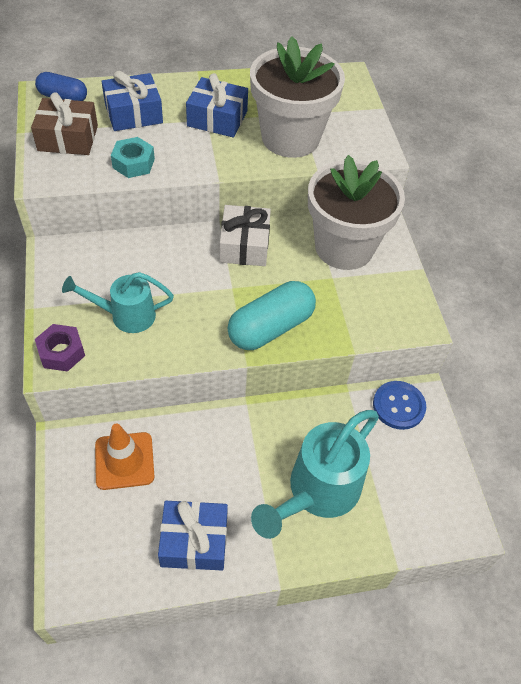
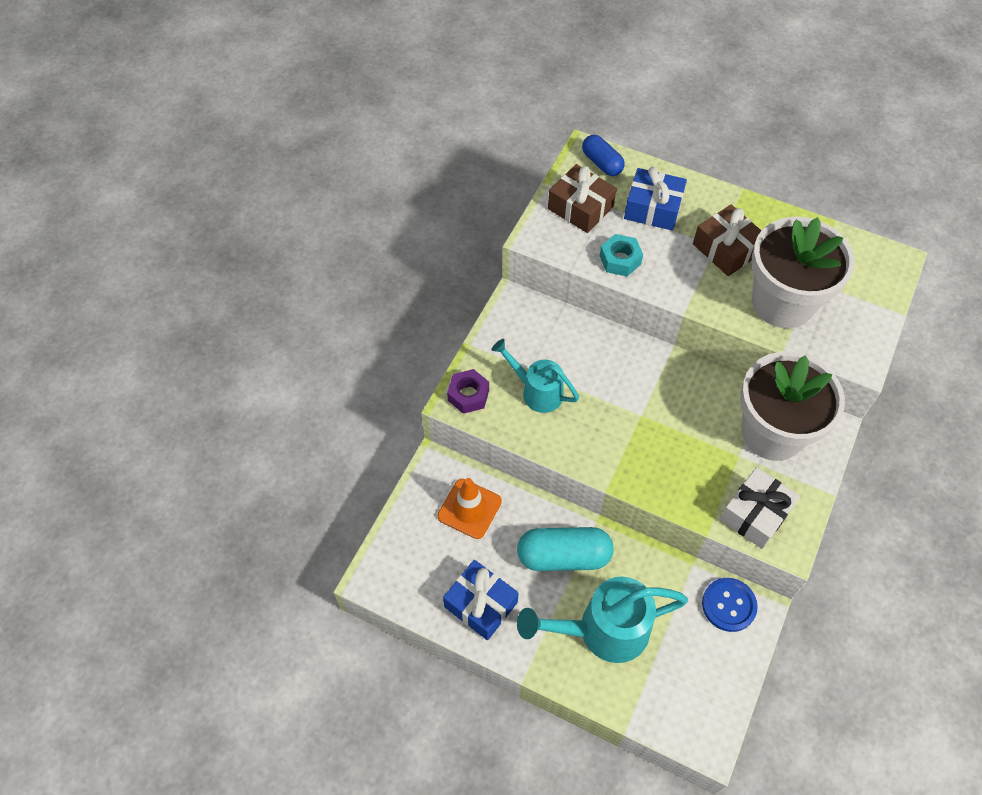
camera: 40 degrees right, 5 degrees up
(217, 118) = (726, 249): blue gift -> brown gift
(244, 245) = (680, 381): white gift -> white gift (755, 514)
(270, 327) = (649, 470): turquoise capsule -> turquoise capsule (563, 556)

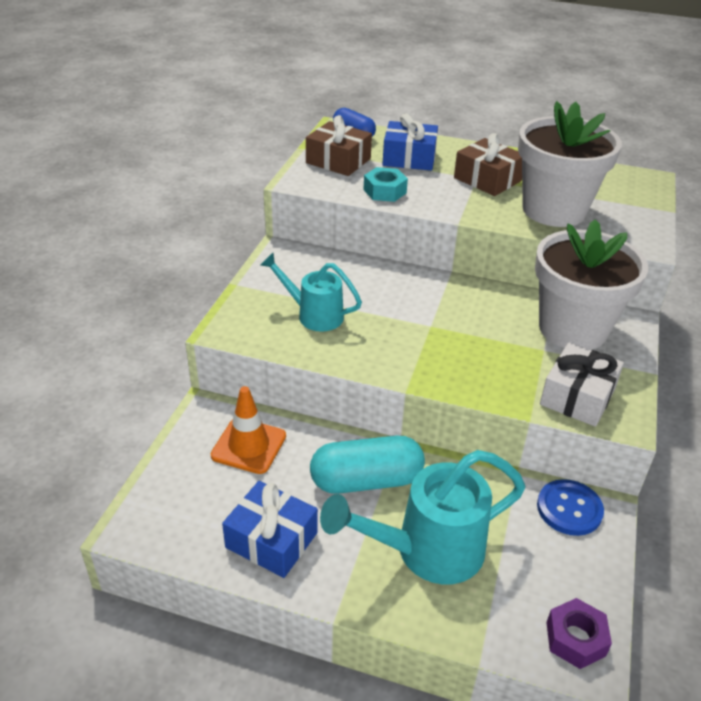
camera: 10 degrees left, 20 degrees down
(468, 395) = (238, 323): purple nut -> purple nut (575, 639)

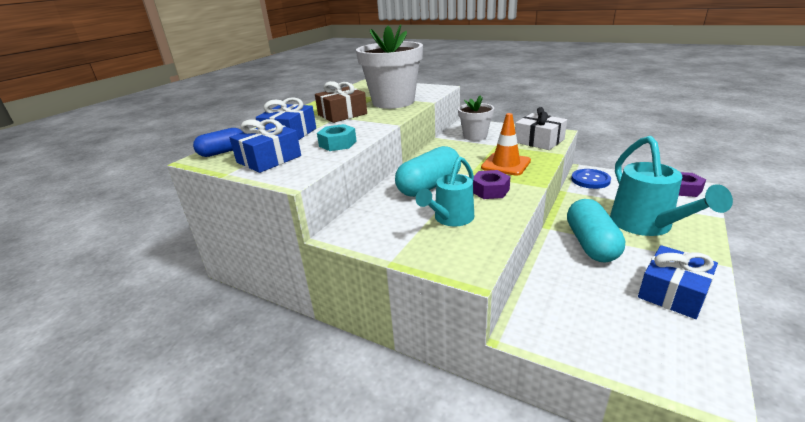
camera: 75 degrees left, 10 degrees down
(249, 446) = (568, 302): orange traffic cone -> orange traffic cone (506, 164)
(338, 161) = (269, 159): brown gift -> blue gift
(387, 343) = (490, 190): none -> purple nut
(390, 295) = (429, 186): none -> turquoise capsule
(572, 329) = (475, 136): white flower pot -> white flower pot, size x0.56

